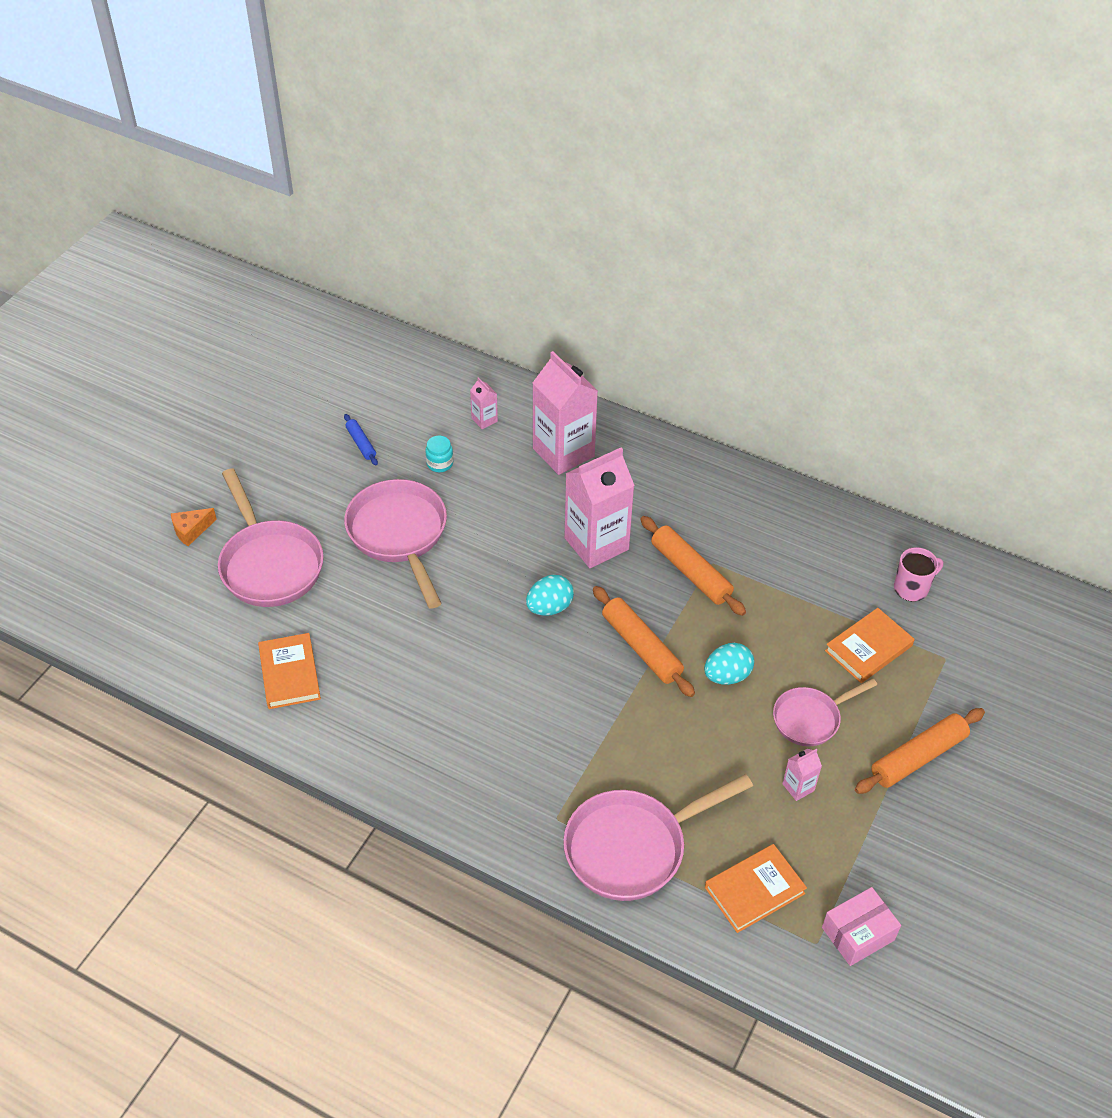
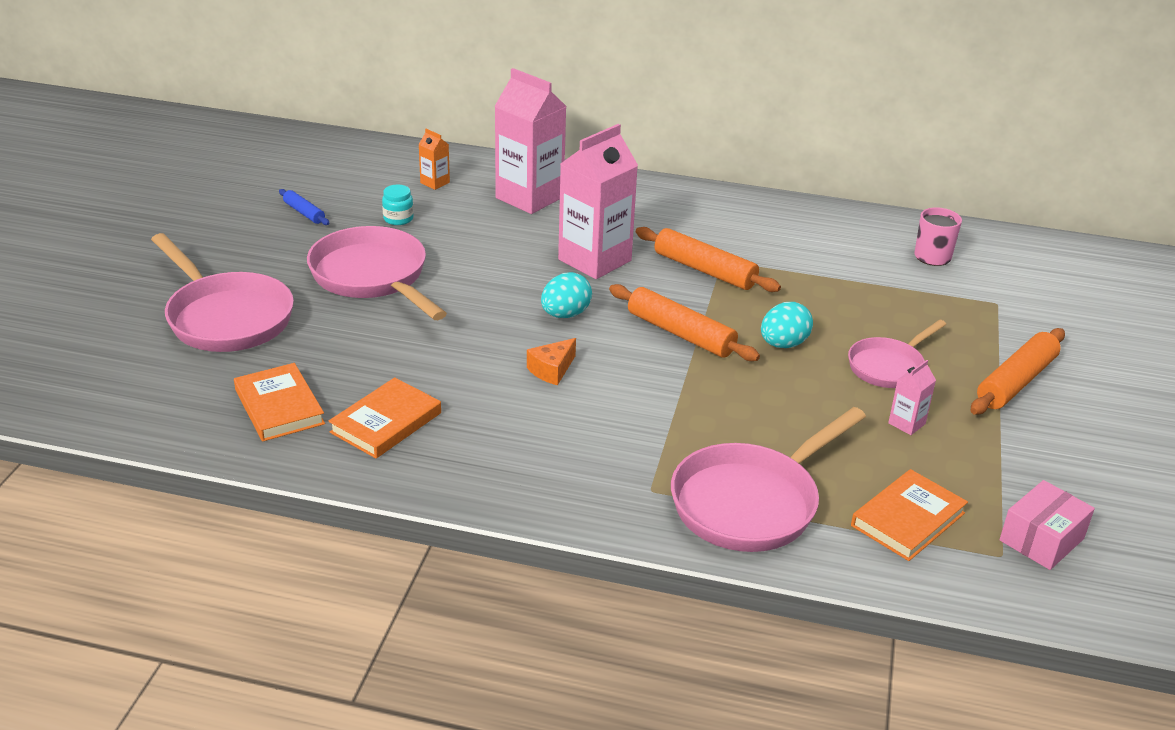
camera: 15 degrees left, 15 degrees down
(191, 530) = (122, 300): orange cheese -> orange cheese (552, 370)
(484, 420) = (435, 183): pink carton -> orange carton
(868, 648) = (917, 305): orange book -> orange book (386, 423)

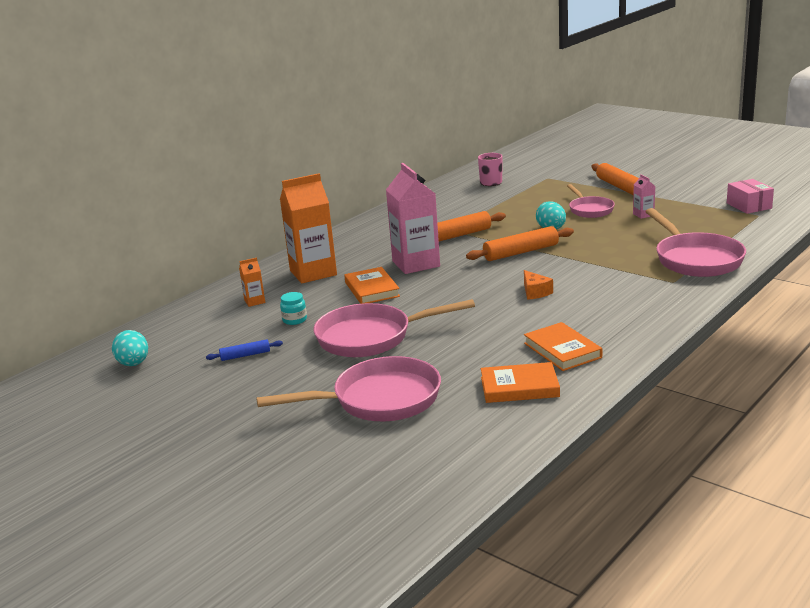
camera: 60 degrees left, 10 degrees down
(529, 197) = (313, 273): pink carton -> orange carton
(565, 314) = (474, 280): turquoise egg -> turquoise egg (133, 364)
(907, 519) = (723, 228): orange book -> orange book (371, 289)

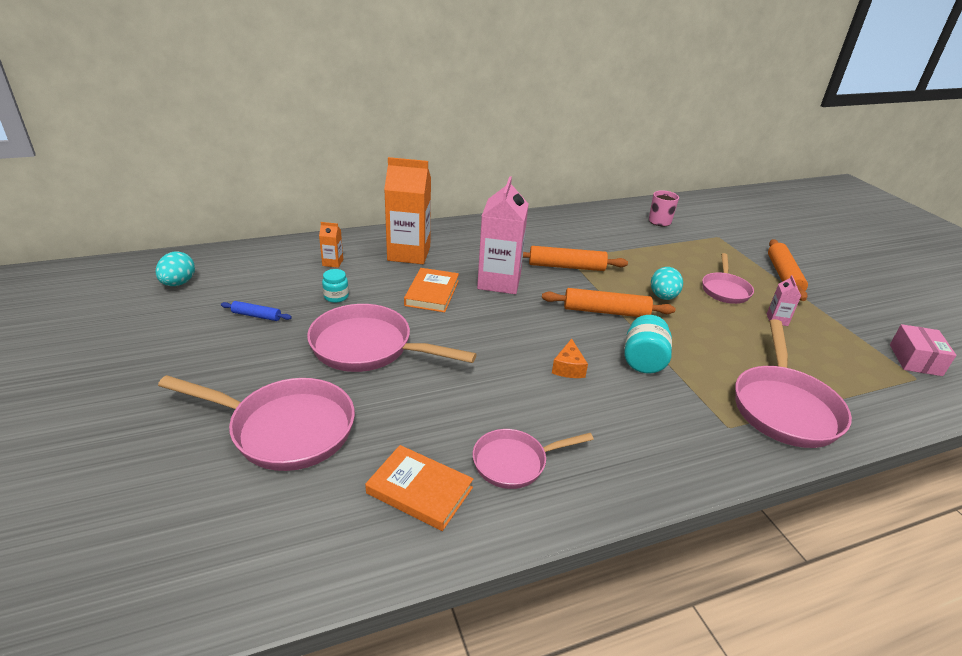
camera: 25 degrees right, 10 degrees up
(562, 350) = (515, 462): orange book -> pink pan
(581, 269) = (643, 361): none -> turquoise jar

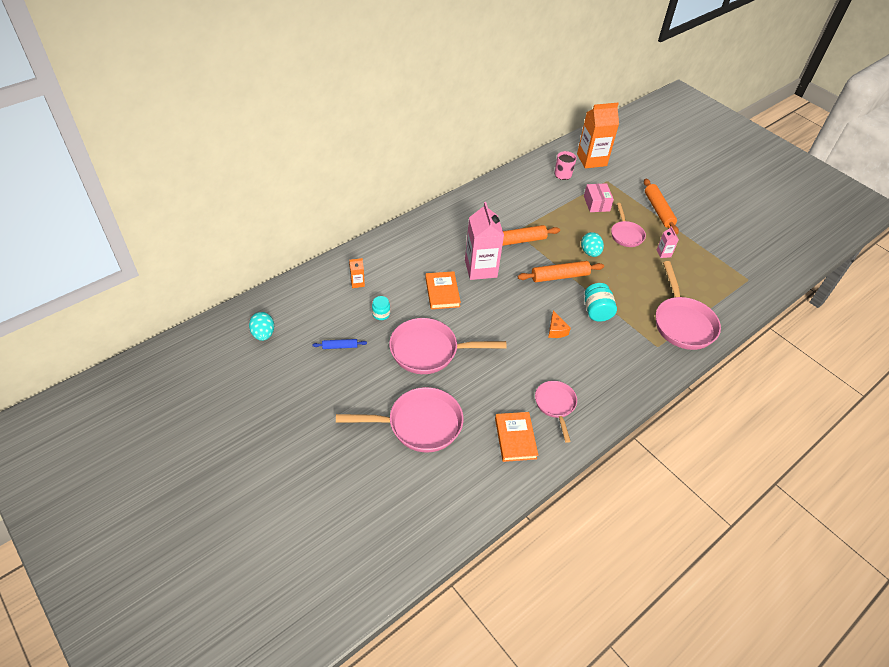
camera: 20 degrees left, 15 degrees up
(409, 254) = (405, 258): orange carton -> orange carton (591, 160)
(419, 490) = (515, 438): orange book -> orange book turned 75 degrees clockwise
(515, 462) = (555, 405): pink pan -> pink pan turned 120 degrees clockwise
(915, 360) = (746, 265): pink box -> pink box (596, 203)

